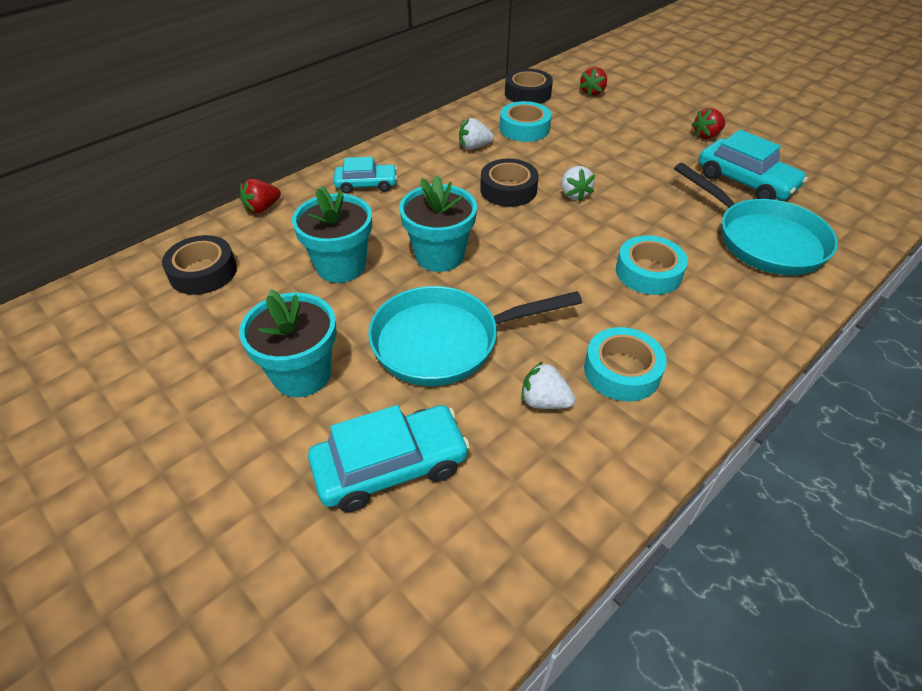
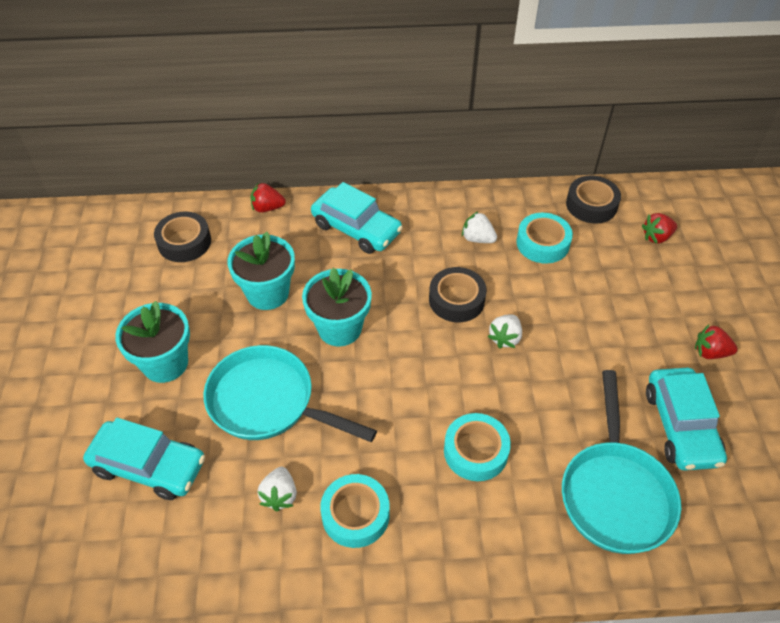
camera: 40 degrees right, 5 degrees up
(366, 184) = (356, 228): turquoise car -> turquoise car, size x1.58
(544, 401) = (280, 495): white strawberry -> white strawberry turned 150 degrees counterclockwise

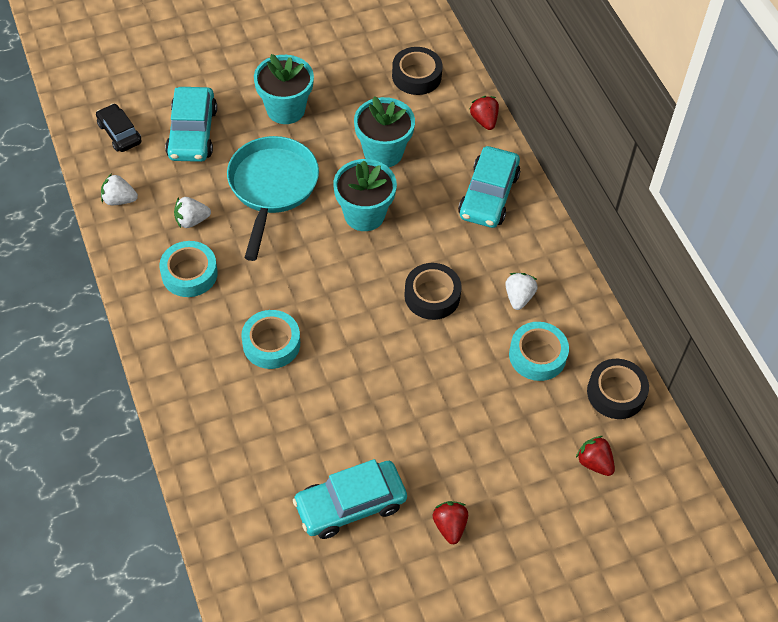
camera: 70 degrees right, 5 degrees up
(104, 552) = (119, 133): none -> black car
(505, 338) = (401, 344): white strawberry -> white strawberry (119, 200)
(615, 493) = (262, 456): turquoise pan -> none

